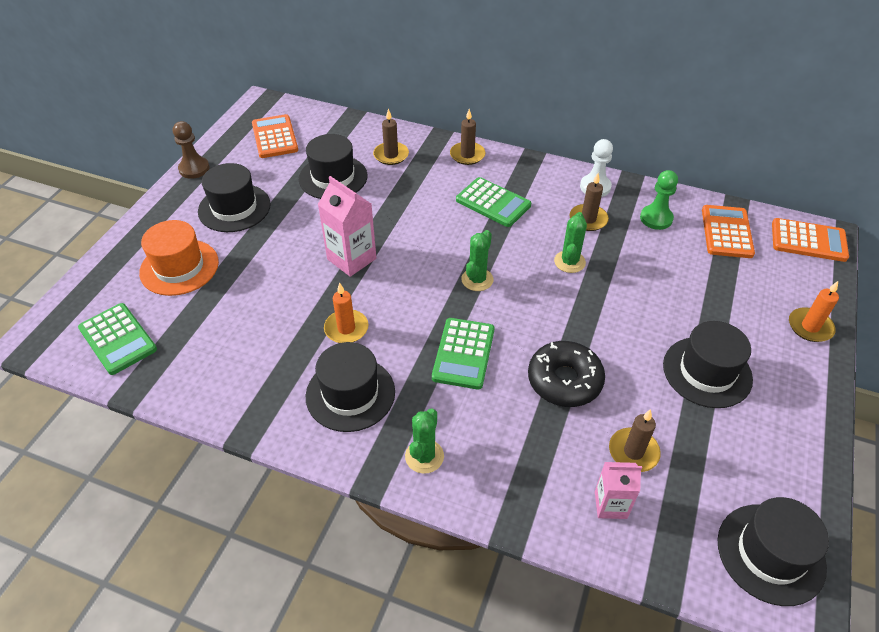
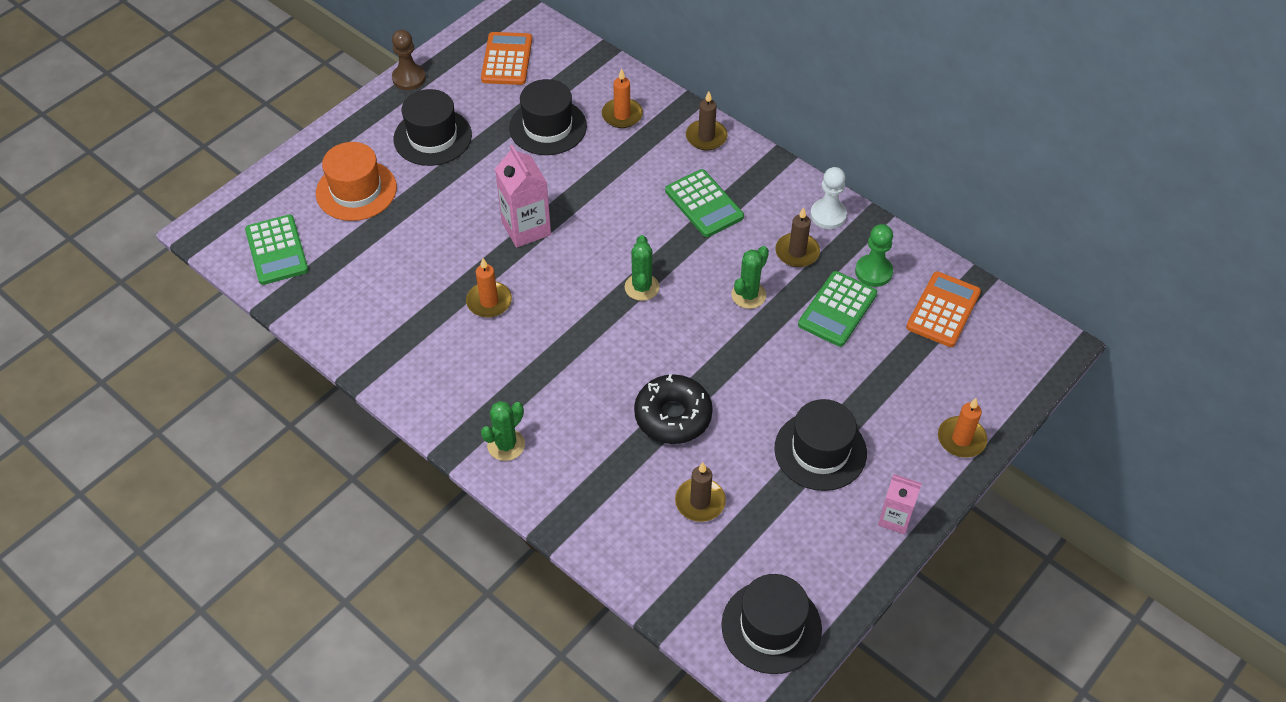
camera: 20 degrees right, 5 degrees up
(350, 394) = (465, 367): black hat -> none
(391, 155) = (622, 115): brown candle -> orange candle
(463, 353) = (589, 360): green calculator -> green calculator (837, 309)
(477, 279) = (641, 287): green cactus -> green cactus turned 45 degrees counterclockwise
(610, 505) = (651, 540): pink carton -> pink carton (895, 518)
(808, 240) = (1030, 346): orange calculator -> none

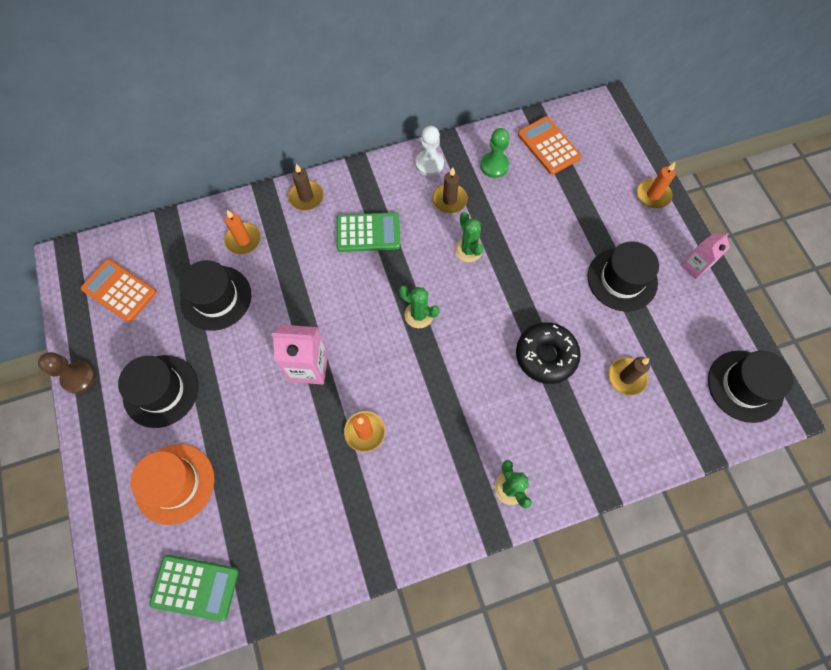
camera: 60 degrees left, 15 degrees up
(837, 309) = (513, 204): green calculator -> none

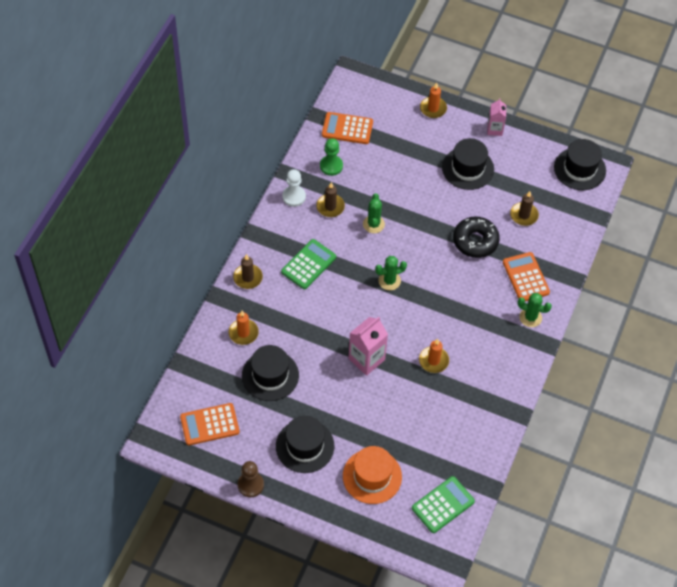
camera: 50 degrees left, 10 degrees down
(468, 250) = (373, 224): green cactus -> green cactus turned 75 degrees clockwise
(554, 441) = (525, 277): none -> orange calculator

